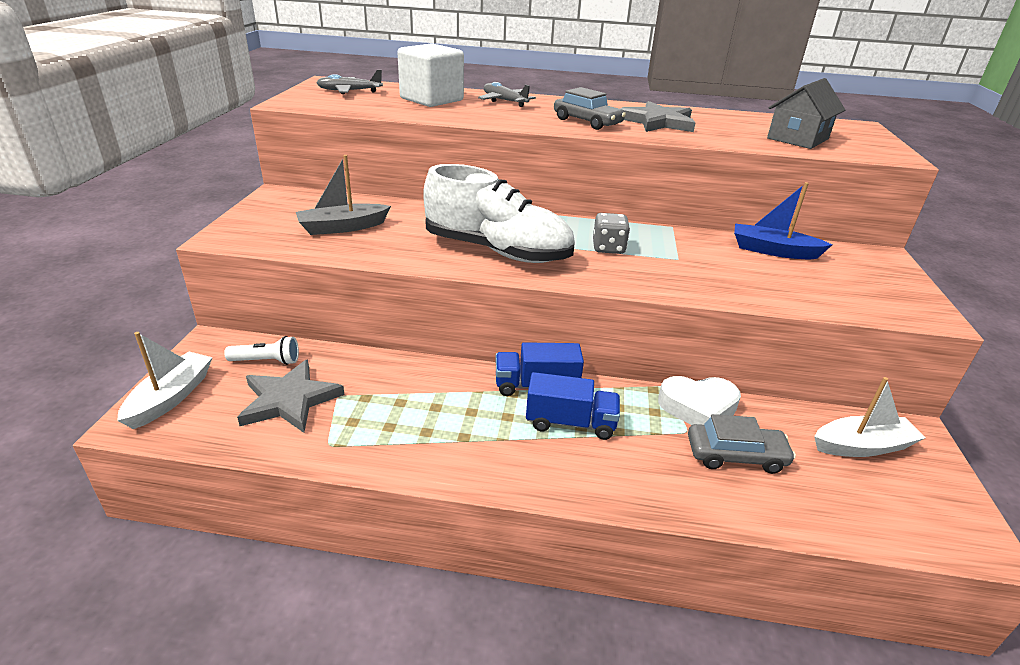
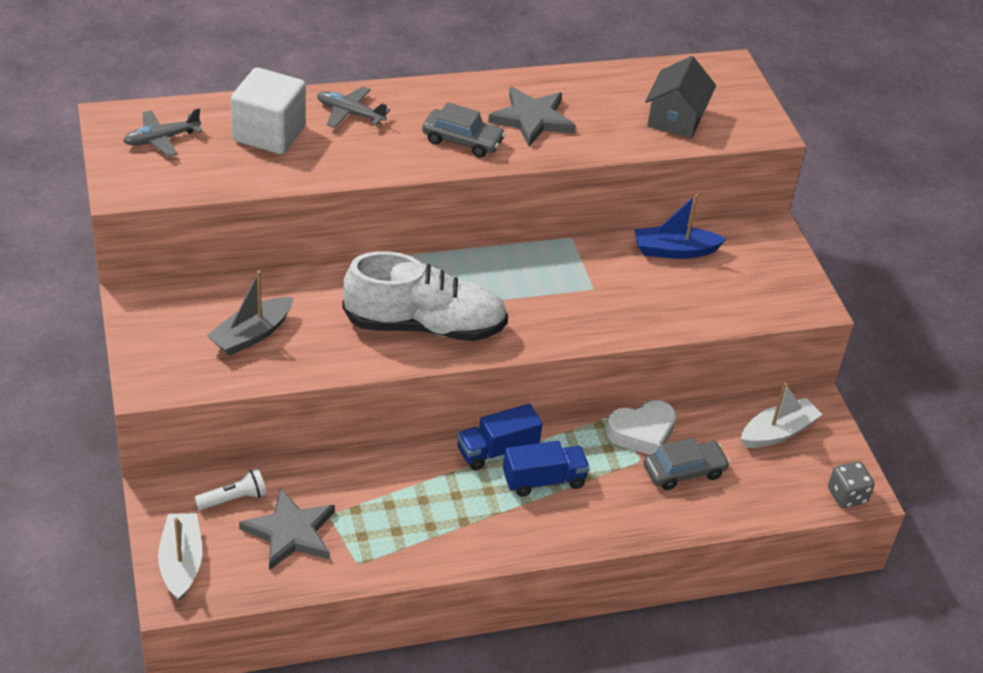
camera: 25 degrees left, 10 degrees up
(608, 248) = (525, 291): grey dice -> grey dice (847, 496)

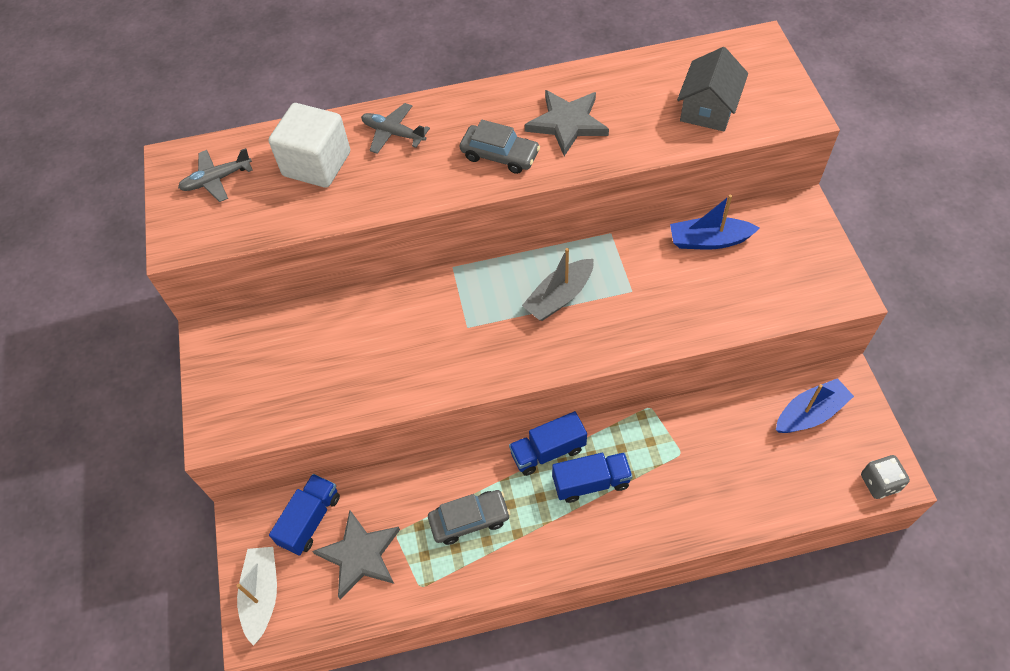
camera: 10 degrees right, 15 degrees up
(233, 499) = (310, 520): white flashlight -> blue truck
(252, 335) = (312, 369): grey boat -> grey boat (559, 297)
(425, 326) = (472, 347): white shoe -> none
(642, 432) = (682, 422): white heart -> none
(684, 471) = (722, 464): grey car -> grey car (469, 520)
(777, 432) = (810, 413): white boat -> blue boat

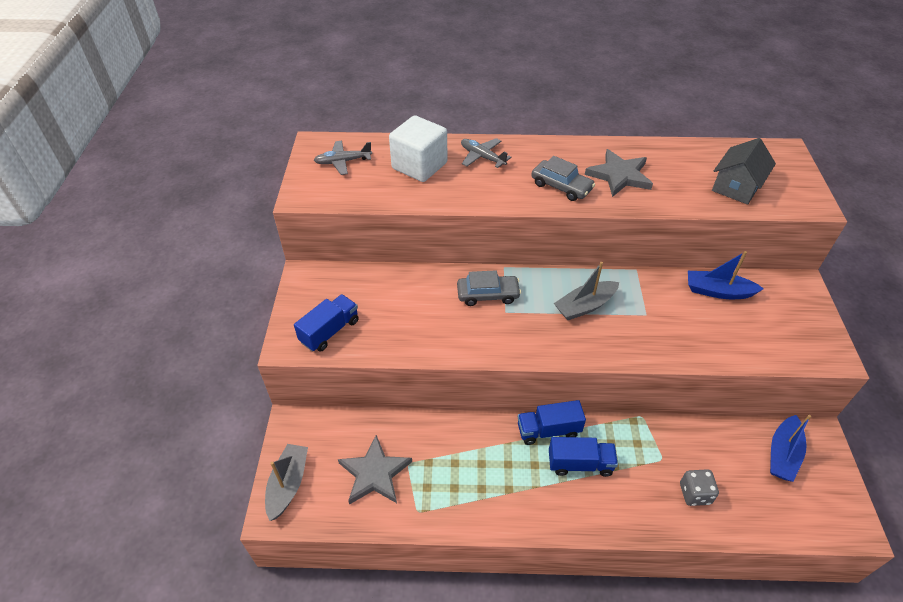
camera: 10 degrees right, 10 degrees down
(262, 595) = (288, 485): white boat -> grey boat
(310, 520) = (342, 436): blue truck -> blue truck (330, 331)
(469, 520) = (471, 468): grey car -> grey car (488, 295)
(810, 413) = (782, 454): blue boat -> blue boat turned 135 degrees clockwise
(879, 483) = (840, 528): grey dice -> grey dice (695, 494)

